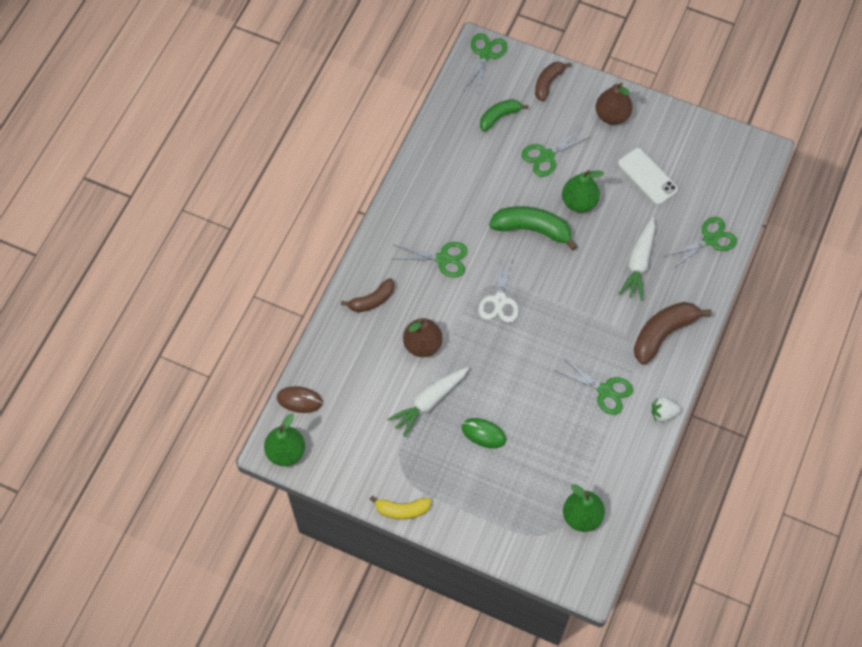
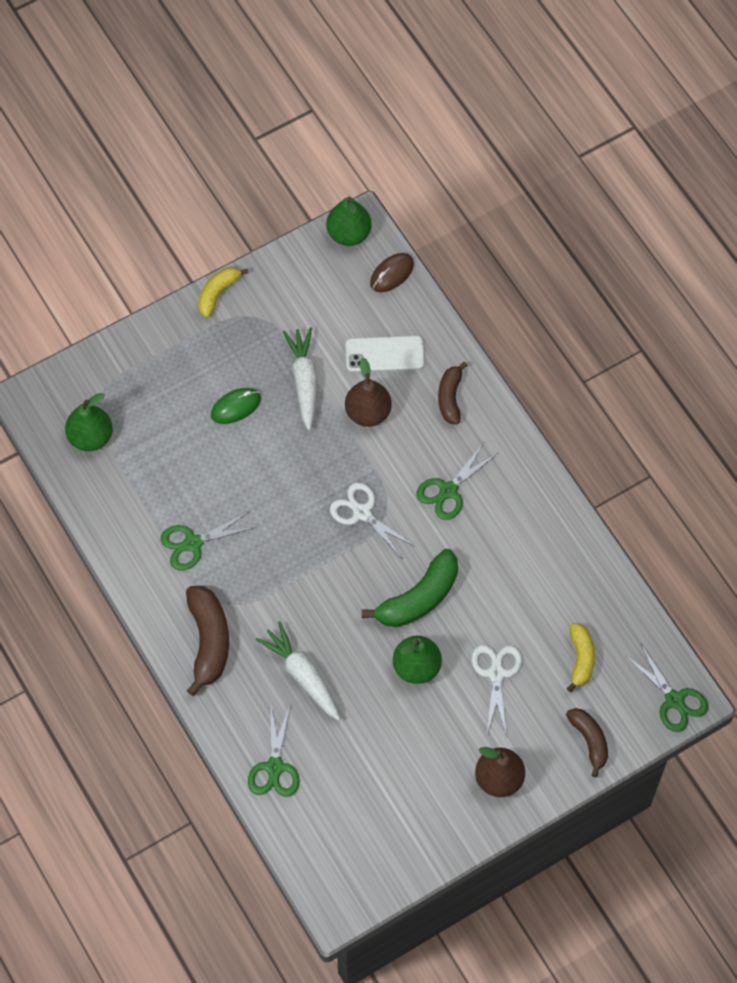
camera: 125 degrees right, 0 degrees up
(499, 117) = (580, 659): green banana -> yellow banana
(547, 156) = (496, 674): green scissors -> white scissors
(647, 176) = (396, 759): white phone -> white phone (384, 354)
(663, 413) = (128, 579): white strawberry -> none

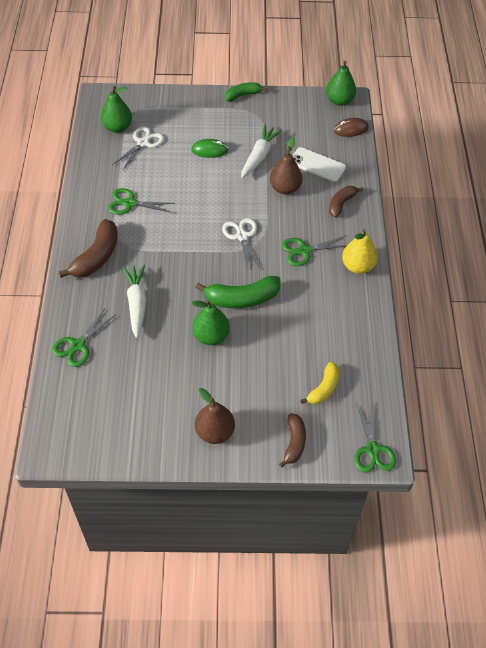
camera: 30 degrees right, 10 degrees down
(218, 293) = (243, 95): yellow banana -> green banana
(496, 674) = (260, 367): white scissors -> white scissors (143, 143)
(522, 477) = (357, 266): none -> yellow pear

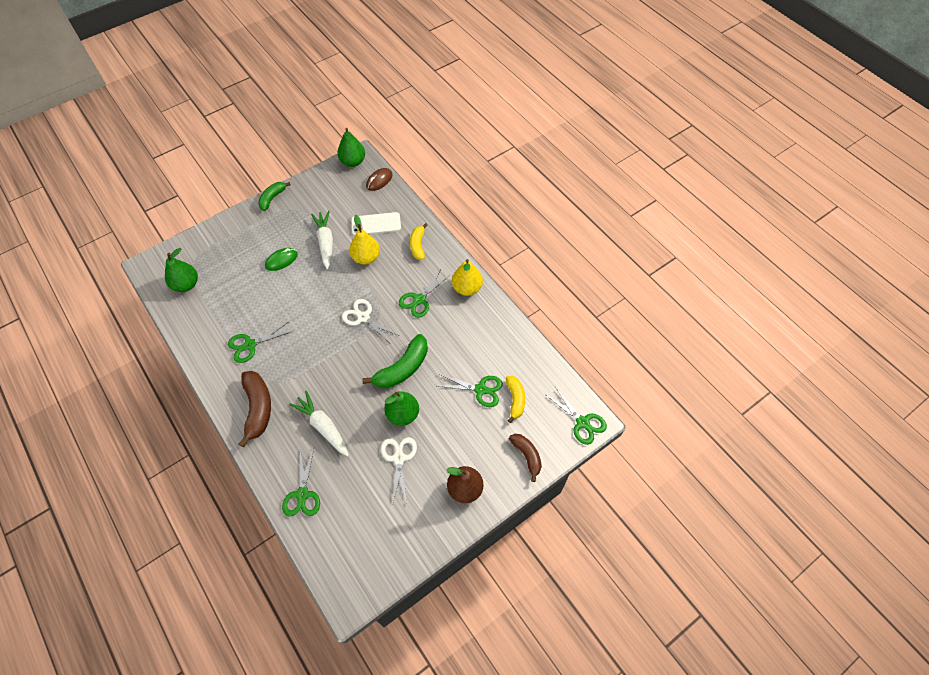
camera: 35 degrees left, 5 degrees up
(143, 143) = (220, 286): white scissors -> white scissors (399, 458)
(285, 188) = (366, 257): brown pear -> yellow pear
(298, 359) = (480, 389): none -> green scissors
(341, 204) = (418, 245): brown banana -> yellow banana

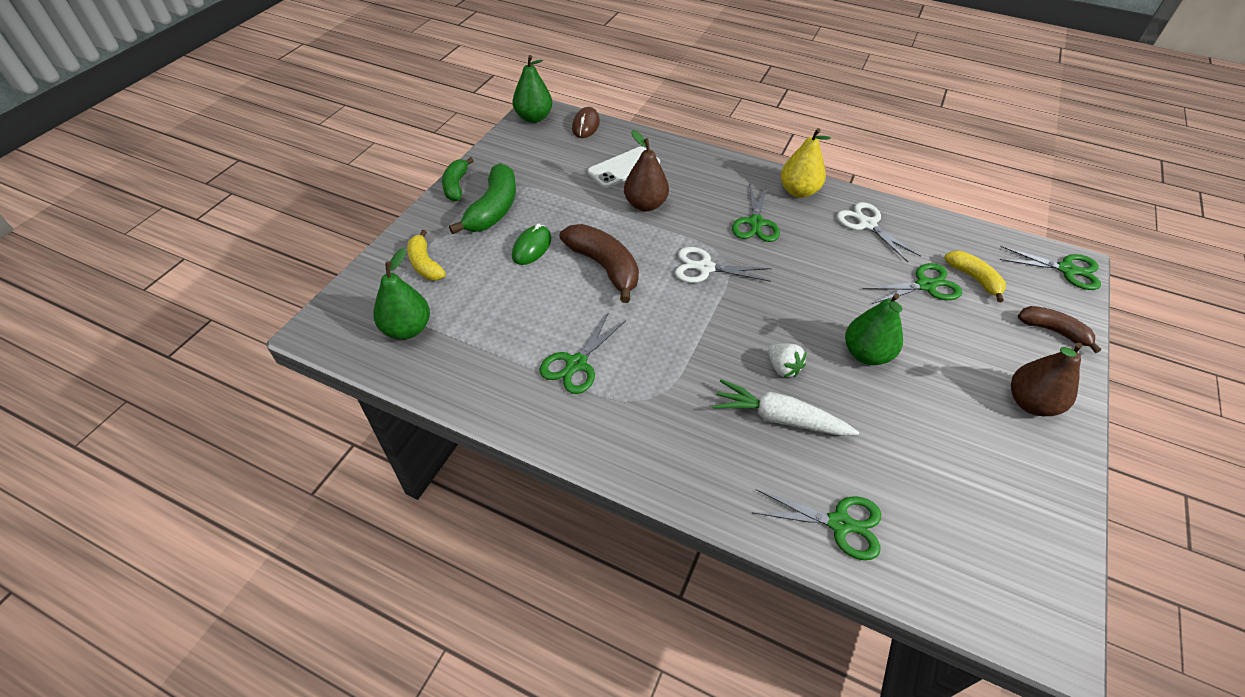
camera: 30 degrees left, 10 degrees down
(258, 408) = (663, 440): brown banana -> brown banana (604, 267)
(302, 494) = (839, 523): green scissors -> green scissors turned 45 degrees counterclockwise
(325, 242) = (576, 207): white carrot -> none
(350, 399) = (783, 368): none -> white strawberry
(366, 257) = (645, 204): yellow pear -> brown pear
(399, 458) = (916, 408): white scissors -> white scissors (867, 224)
(402, 368) = (811, 302): green banana -> green banana (493, 209)
(418, 245) = (697, 171): yellow banana -> yellow banana (425, 264)

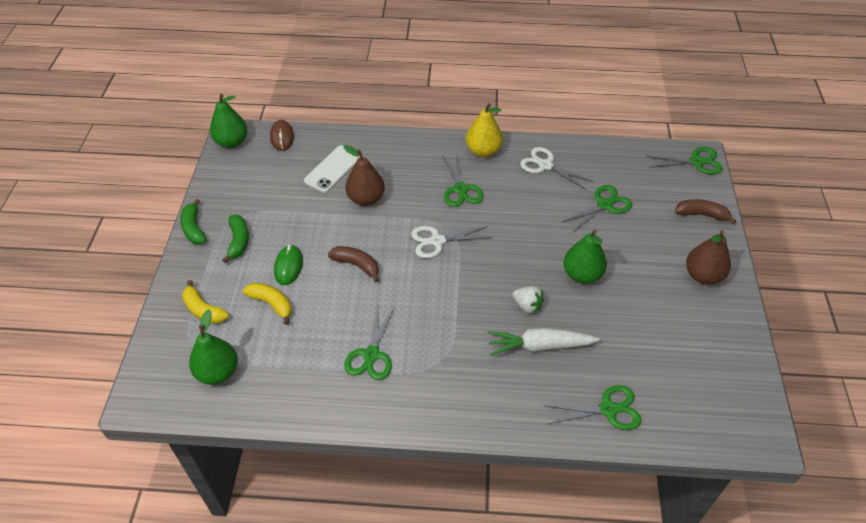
camera: 20 degrees left, 0 degrees up
(493, 209) = (238, 241): green banana -> green banana, size x0.63
(604, 267) = (356, 265): brown banana -> brown banana, size x0.63
(974, 279) = (636, 189): yellow banana -> yellow banana (272, 304)

